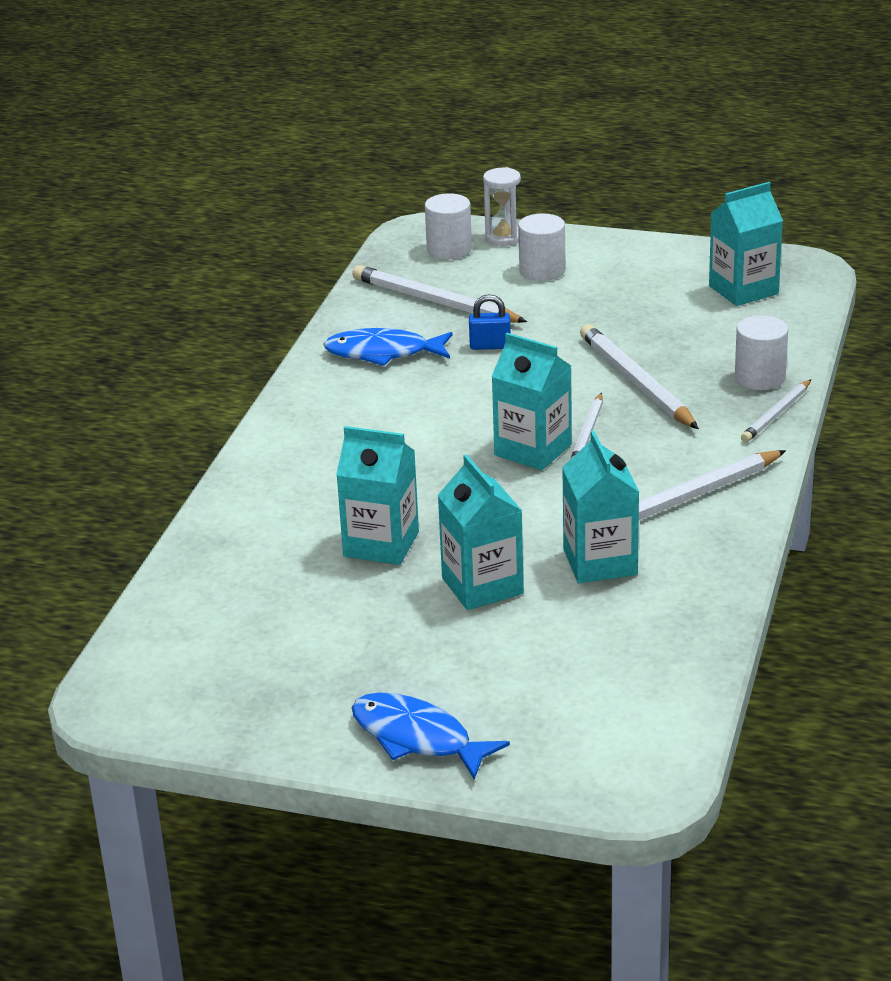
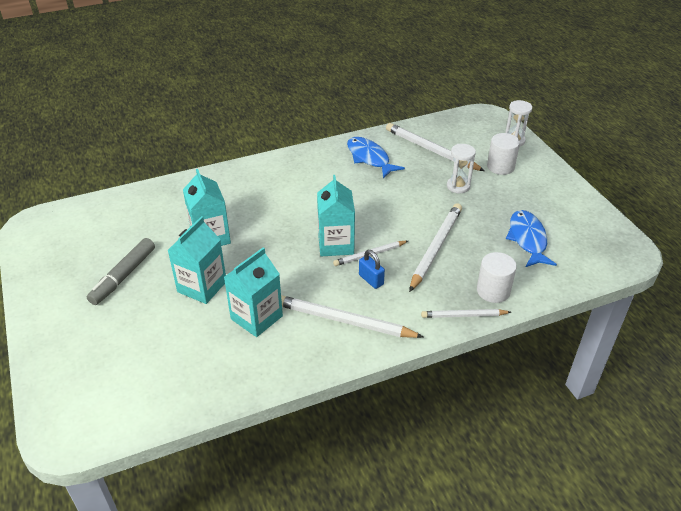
camera: 50 degrees right, 10 degrees up
(370, 648) = (123, 276): none -> grey marker
(417, 738) = (60, 328): blue fish -> blue fish (527, 239)
(434, 301) = (431, 150): white pencil -> white pencil turned 45 degrees counterclockwise
(449, 249) = (481, 131): white cylinder -> none
(490, 346) = (413, 185): blue padlock -> blue padlock (371, 280)
(539, 316) = (458, 186): none -> white hourglass
(743, 290) = (573, 241): turquoise carton -> none

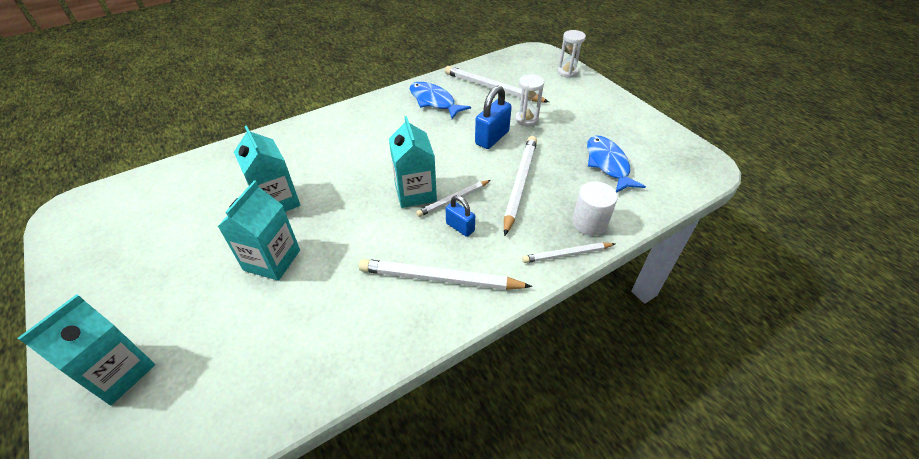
camera: 10 degrees left, 5 degrees up
(123, 276) = (177, 260): grey marker -> none
(256, 317) = (339, 289): turquoise carton -> turquoise carton (119, 373)
(419, 201) = (492, 138): none -> blue padlock
(500, 167) = (562, 97): white cylinder -> none

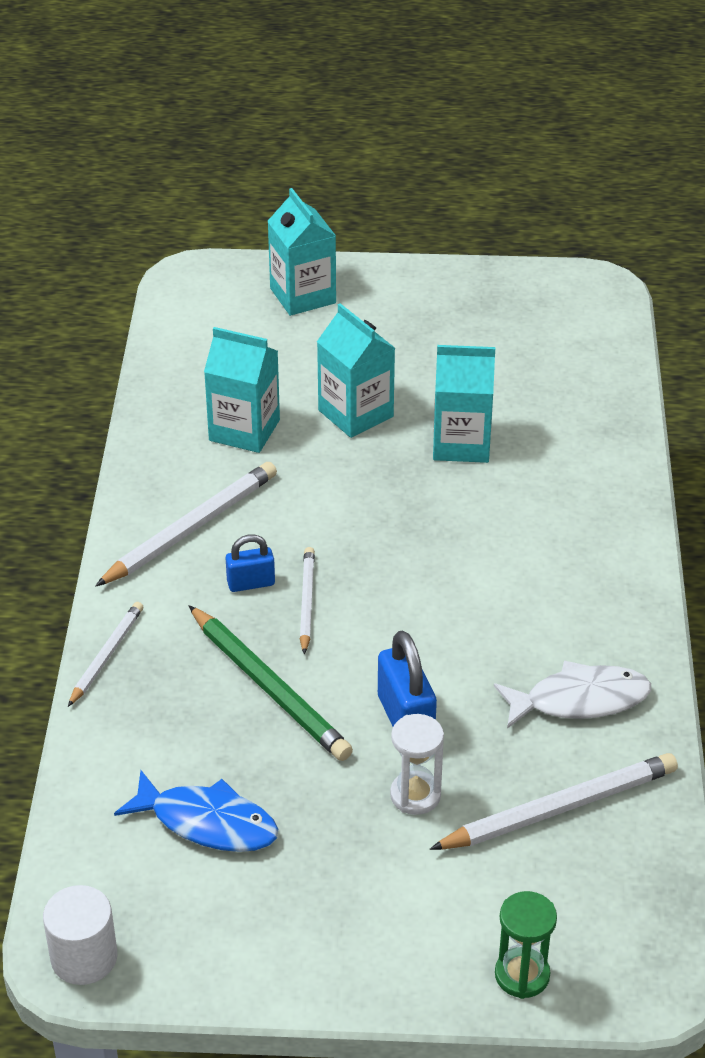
camera: 125 degrees right, 5 degrees down
(415, 192) = (357, 571): turquoise carton -> turquoise carton (244, 430)
(434, 101) = (579, 700): blue fish -> white fish
(520, 184) = (269, 687): white pencil -> green pencil
(567, 72) = (522, 975): white hourglass -> green hourglass
(589, 222) = (127, 713): white cylinder -> white cylinder (84, 957)

